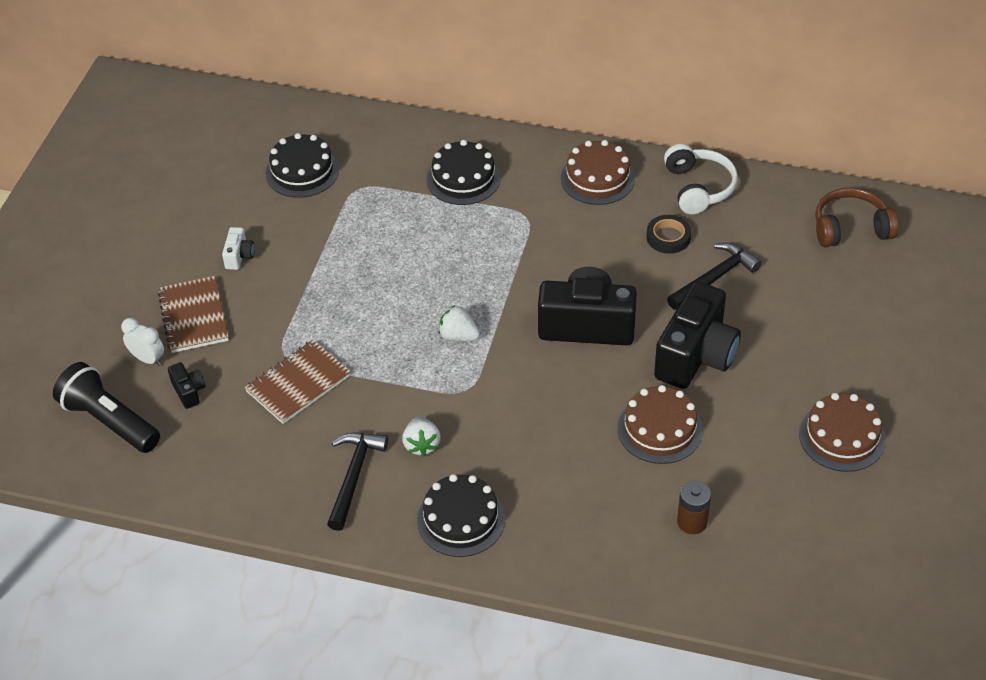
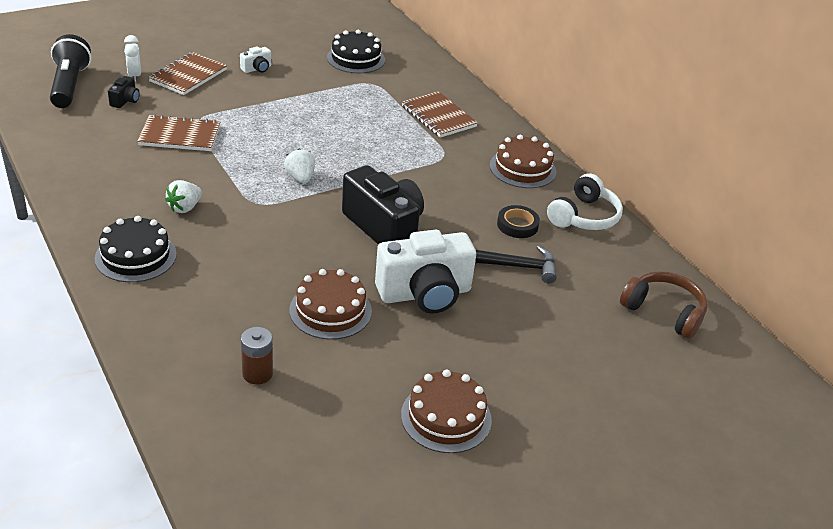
camera: 40 degrees right, 10 degrees down
(353, 476) = (124, 193): black hammer -> none
(463, 178) = (438, 116): black cake -> brown notebook
(696, 356) = (425, 294): black camera -> white camera

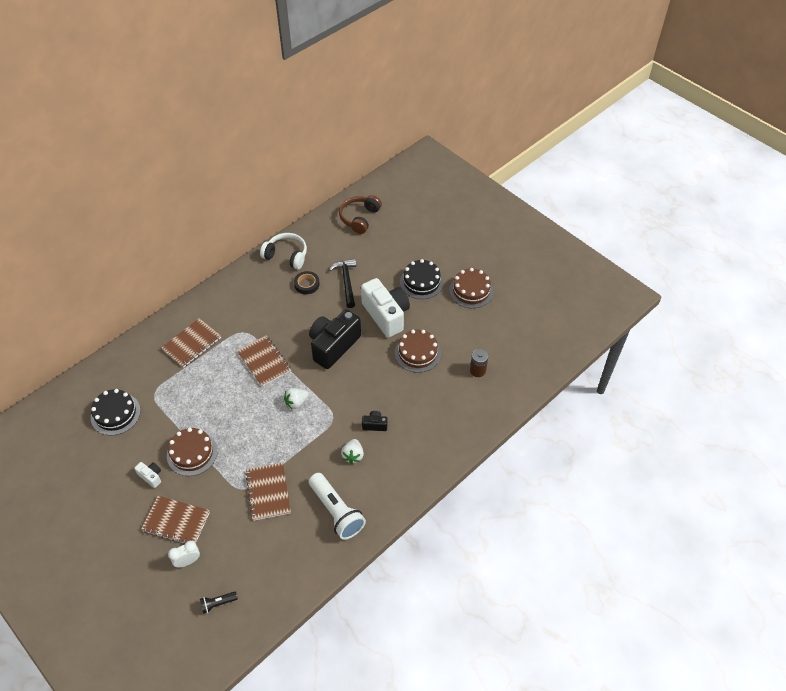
camera: 100 degrees left, 15 degrees up
(69, 85) = (218, 603): black flashlight -> black flashlight, size x0.47
(112, 178) = (336, 511): none -> white flashlight
(125, 101) = (230, 550): black camera -> black camera (375, 425)
(136, 256) = (411, 462): black cake -> black cake (421, 282)
(185, 207) = (353, 455): white strawberry -> white strawberry turned 75 degrees clockwise
(383, 164) = (264, 362): none -> brown notebook
(522, 168) = (244, 289): brown cake -> brown cake (192, 453)

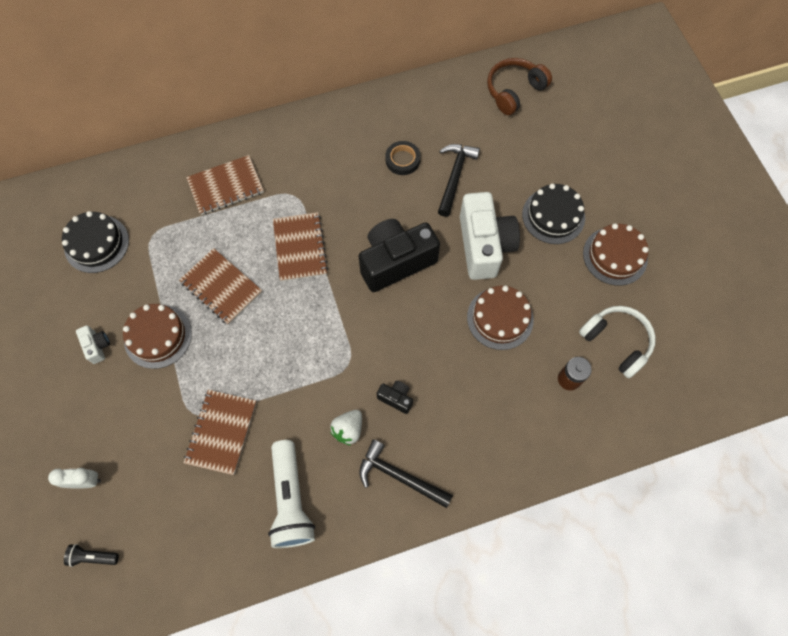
camera: 25 degrees right, 15 degrees up
(176, 521) = (97, 421): brown notebook -> brown notebook (221, 287)
(286, 255) = (396, 109): white headphones -> white headphones (616, 342)
(296, 402) = (313, 322): white strawberry -> none
(400, 468) = (399, 476): none -> black hammer

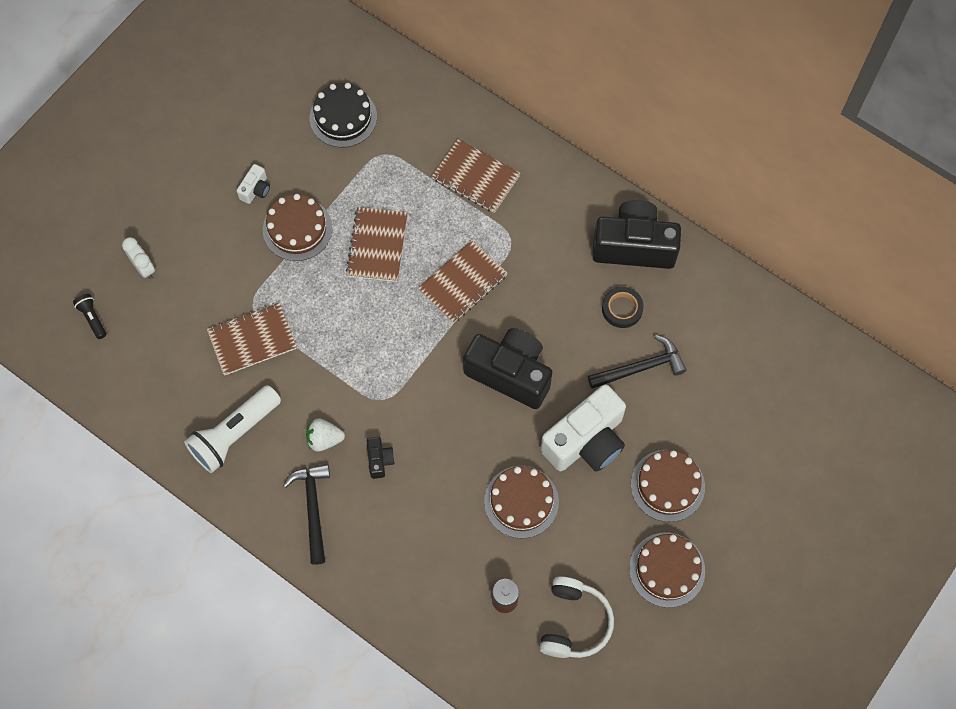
camera: 55 degrees right, 0 degrees up
(362, 123) = (634, 246): none -> black camera
(514, 91) = (786, 361): brown headphones -> none
(553, 216) = (667, 485): black cake -> brown cake

